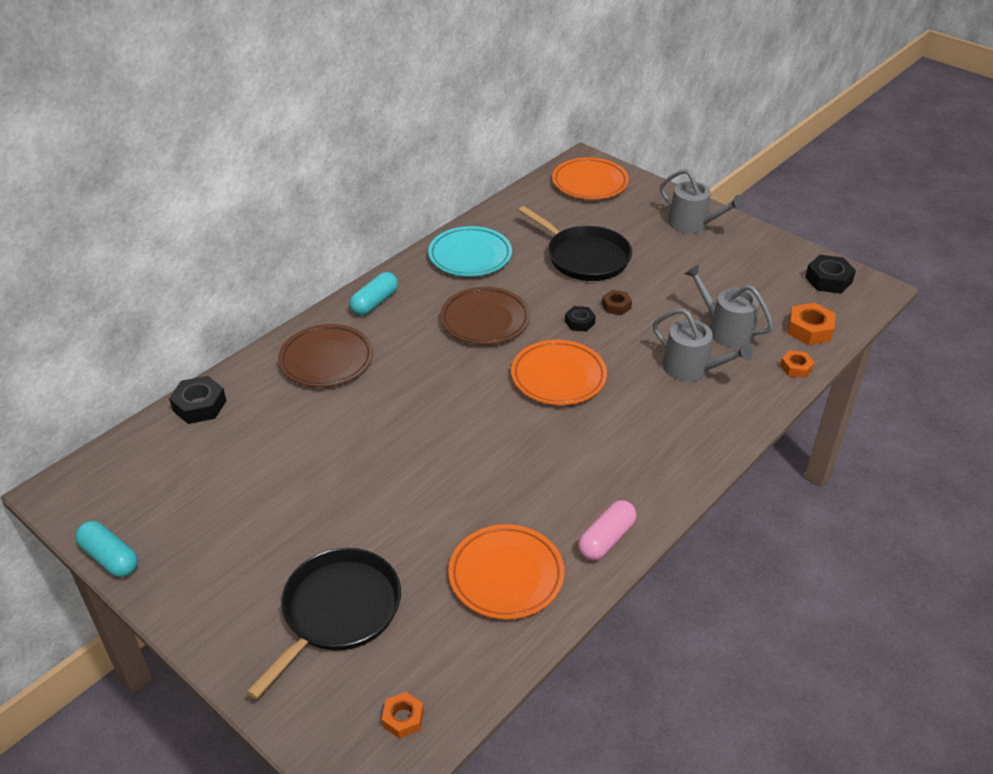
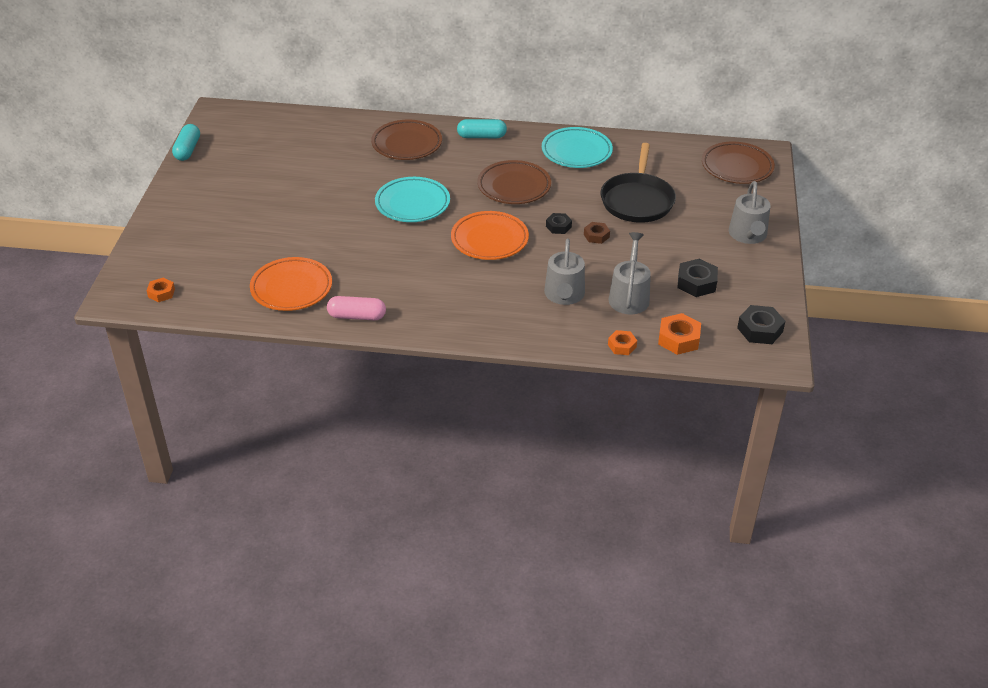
camera: 55 degrees right, 0 degrees up
(199, 405) = (322, 120): black nut -> black nut (696, 283)
(337, 612) = (214, 239): black pan -> none
(441, 404) = (412, 204): none -> turquoise plate
(590, 183) = (737, 167): orange plate -> brown plate

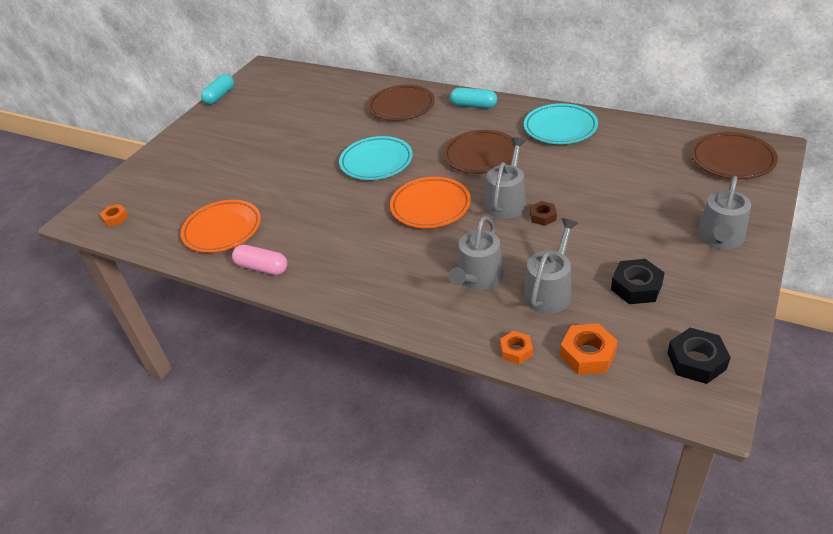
camera: 25 degrees right, 0 degrees up
(558, 226) = (507, 201): black nut -> grey watering can
(637, 200) = (604, 183): black pan -> none

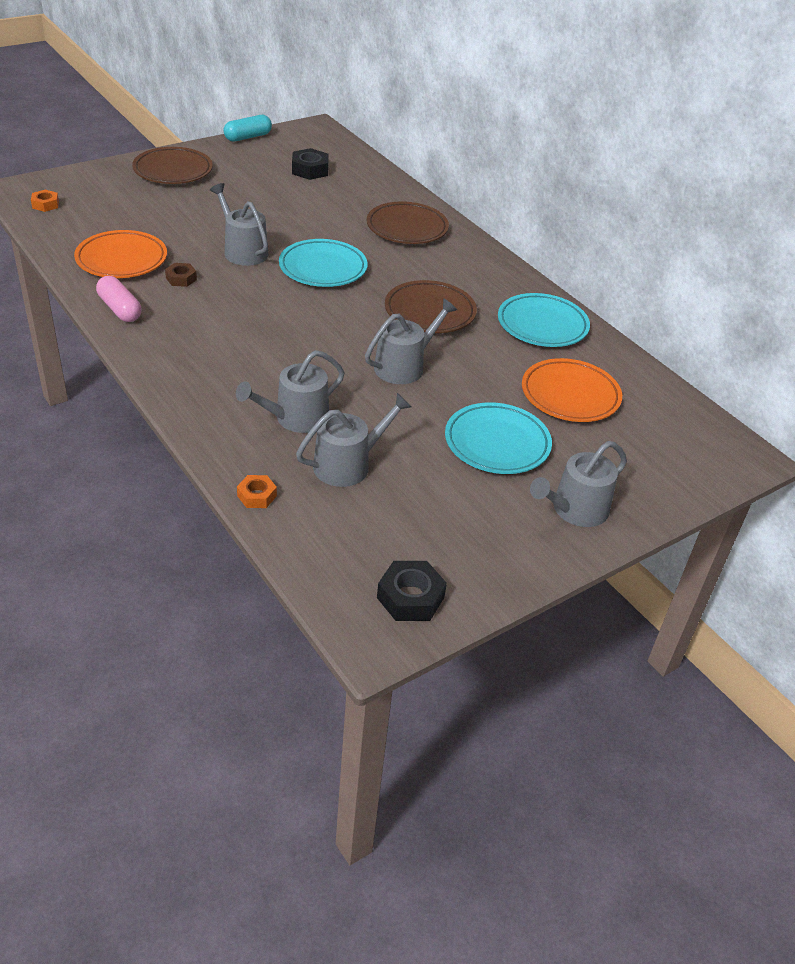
camera: 20 degrees right, 0 degrees up
(306, 178) = (243, 251): none -> grey watering can
(430, 206) = (326, 333): orange plate -> orange plate (570, 395)
(473, 106) = (480, 261): turquoise capsule -> none
(543, 216) = (422, 397): brown nut -> brown nut (181, 279)
(587, 354) = (316, 535): orange nut -> none
(624, 221) = (497, 443): none -> turquoise plate
(636, 287) = (434, 506): black nut -> black nut (310, 170)
(732, 160) = (687, 446): brown plate -> brown plate (173, 171)

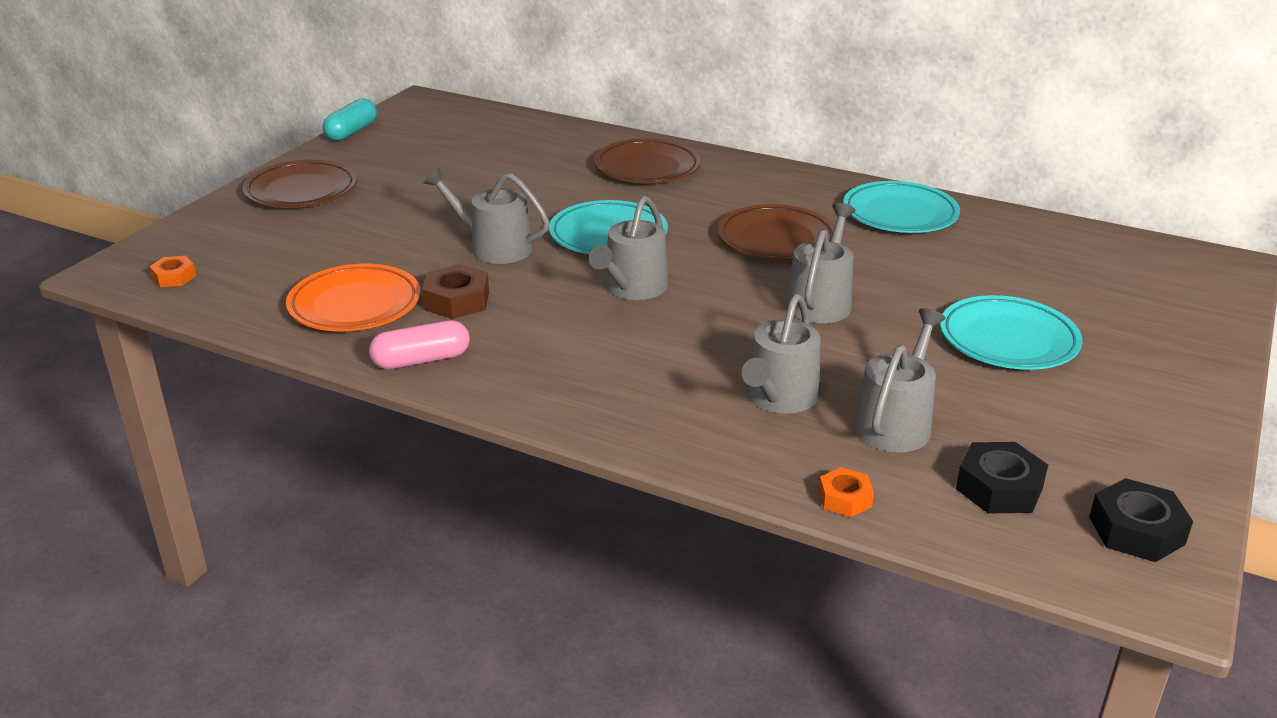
camera: 25 degrees left, 10 degrees down
(120, 309) = (421, 360): pink capsule -> pink capsule turned 45 degrees counterclockwise
(181, 279) = (457, 301): brown nut -> brown nut, size x1.60
(310, 170) = (467, 144): black nut -> black nut (999, 488)
(570, 395) = (1011, 269): orange plate -> none
(575, 510) = (1160, 372): grey watering can -> grey watering can (632, 288)

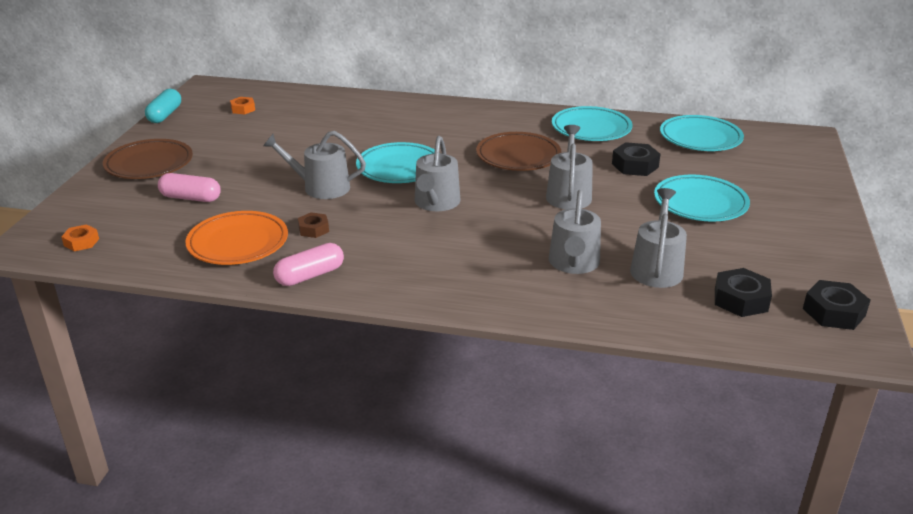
camera: 15 degrees left, 0 degrees up
(328, 240) = (191, 198): none -> pink capsule
(457, 301) = (313, 229): brown nut -> brown nut, size x0.63
(647, 168) = (402, 117): brown plate -> none
(845, 498) = (649, 323): orange nut -> orange nut (243, 109)
(937, 273) = (635, 165): none -> black nut
(1056, 247) = (700, 138): none -> turquoise plate

